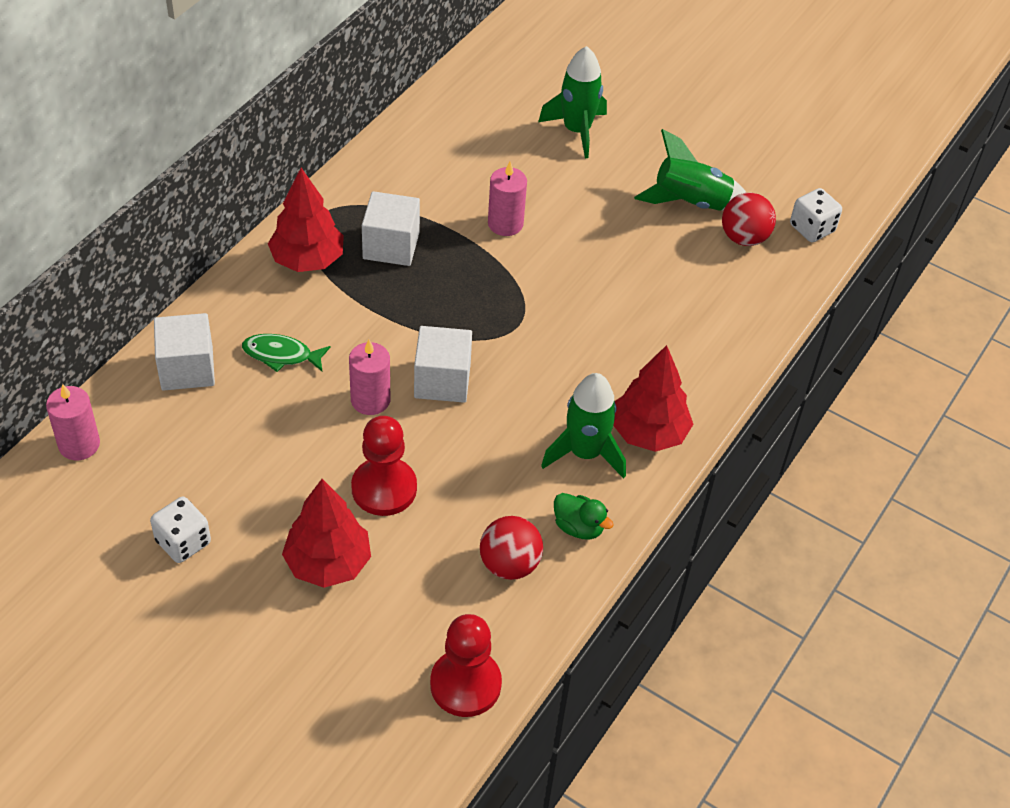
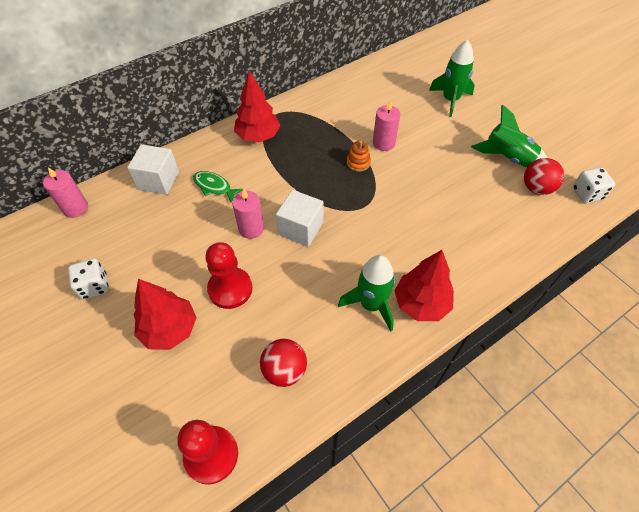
camera: 25 degrees right, 5 degrees up
(391, 245) = (309, 139): white cube -> none
(481, 263) = (358, 163): none -> orange stacking toy
(578, 527) = (344, 358): green duck -> none

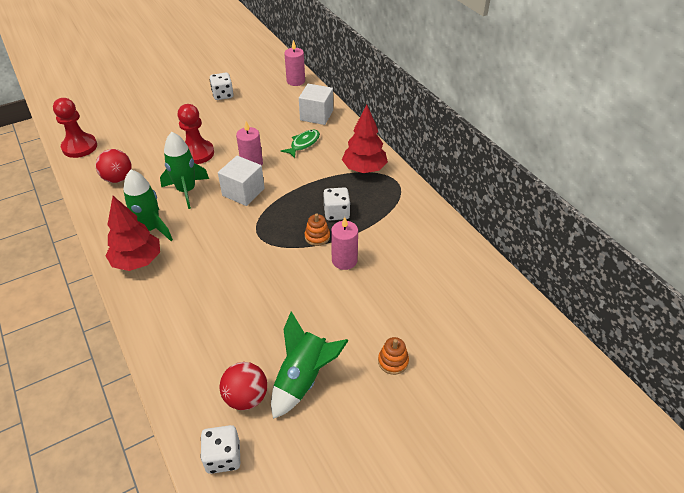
camera: 95 degrees right, 10 degrees down
(169, 329) = (175, 127): red tree -> none
(324, 152) = (336, 213): none -> white dice
(450, 100) = (419, 338): green rocket -> green rocket (186, 191)
(474, 112) = (393, 361): none -> orange stacking toy

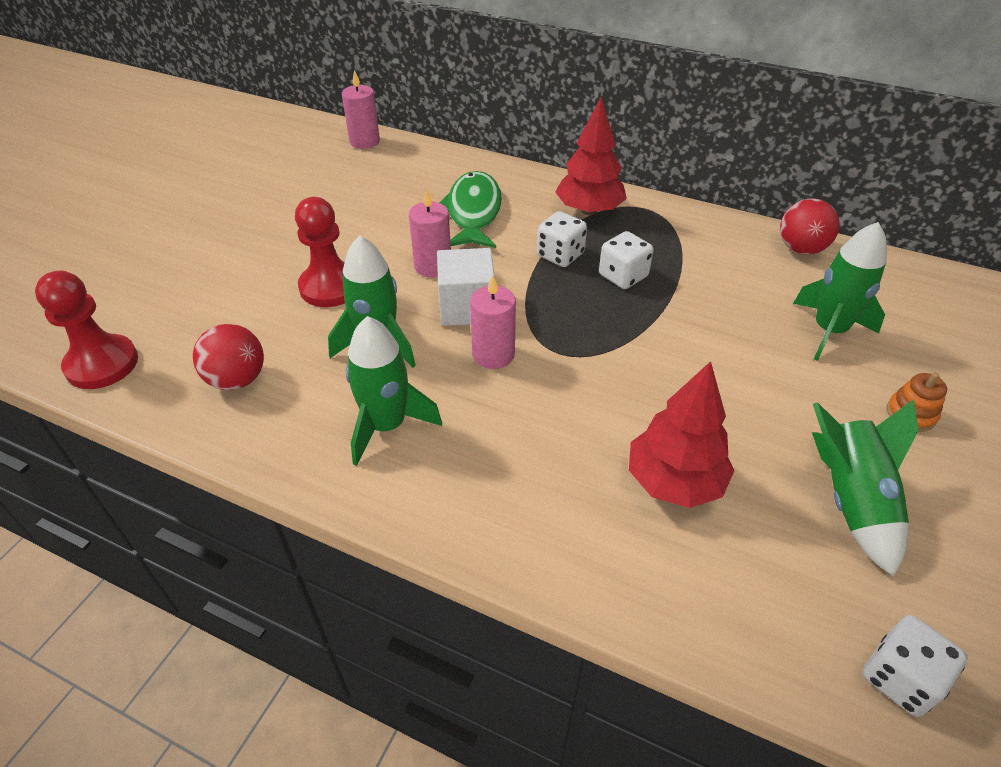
camera: 35 degrees left, 0 degrees up
(137, 261) = (424, 483): red tree -> red tree (674, 481)
(223, 95) = (275, 195): white dice -> white dice (560, 255)
(246, 397) = (819, 574): red ball -> red ball (800, 249)
(303, 144) = (473, 212): green fish -> green fish, size x1.65
(316, 115) = (446, 172): white cube -> none
(317, 237) = (637, 316): orange stacking toy -> none
(344, 260) = (705, 327): pink candle -> pink candle (493, 354)
(409, 297) = (829, 330): none -> green rocket

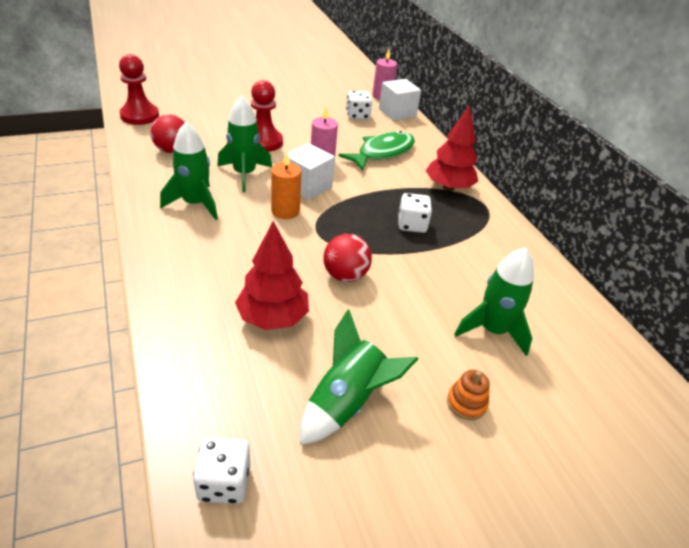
camera: 40 degrees right, 5 degrees down
(412, 153) = (397, 112): none -> white cube
(493, 354) = (285, 211): pink candle -> orange candle
(560, 255) = (394, 195): white dice -> white dice (357, 116)
(800, 249) = (555, 284): red ball -> red ball (345, 275)

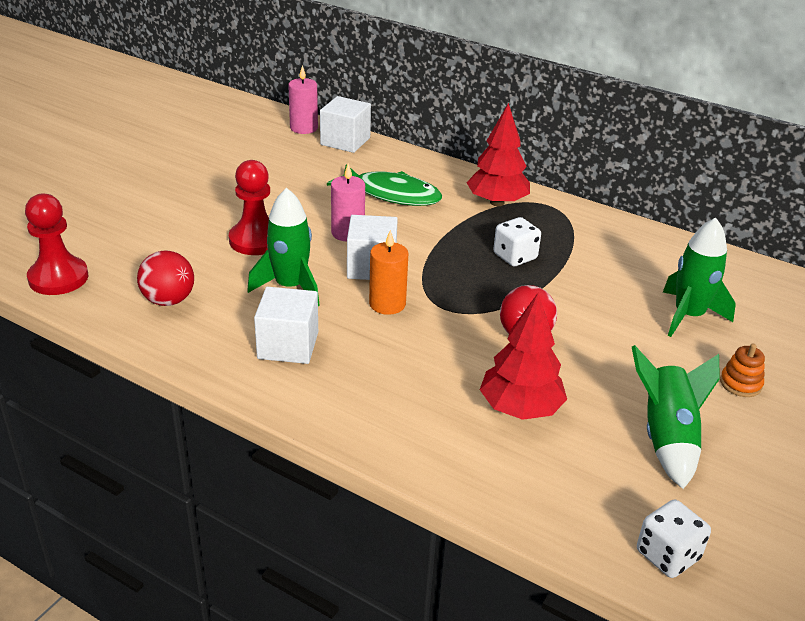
camera: 35 degrees left, 5 degrees down
(195, 204) = (288, 345): green rocket -> white cube
(357, 116) = (311, 163): white dice -> none
(382, 152) = (391, 194): green fish -> green fish turned 105 degrees clockwise

